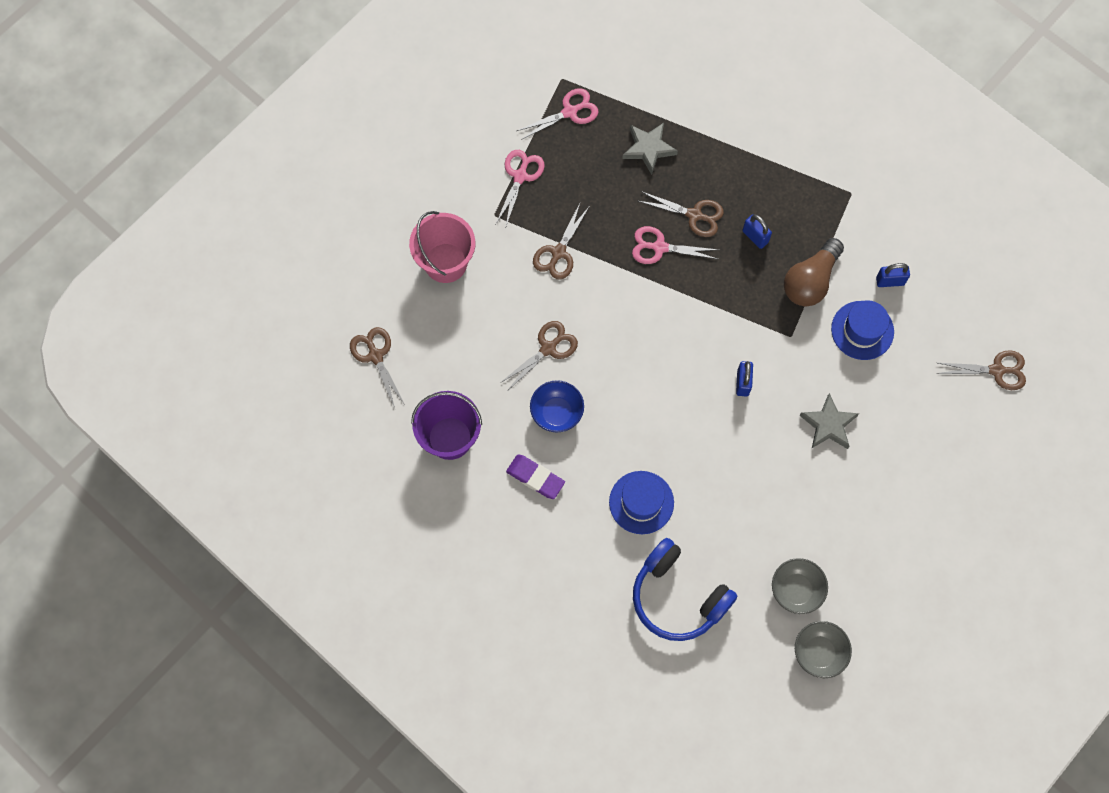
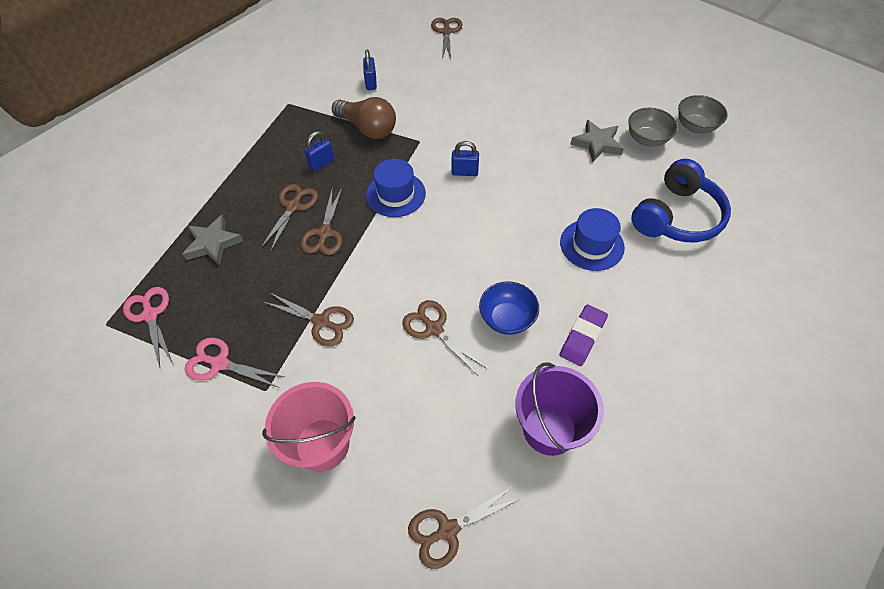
camera: 90 degrees left, 15 degrees down
(659, 247) = (324, 233): pink scissors -> brown scissors
(828, 424) = (498, 119): grey star -> grey star (597, 144)
(862, 330) = (414, 99): blue hat -> blue hat (396, 194)

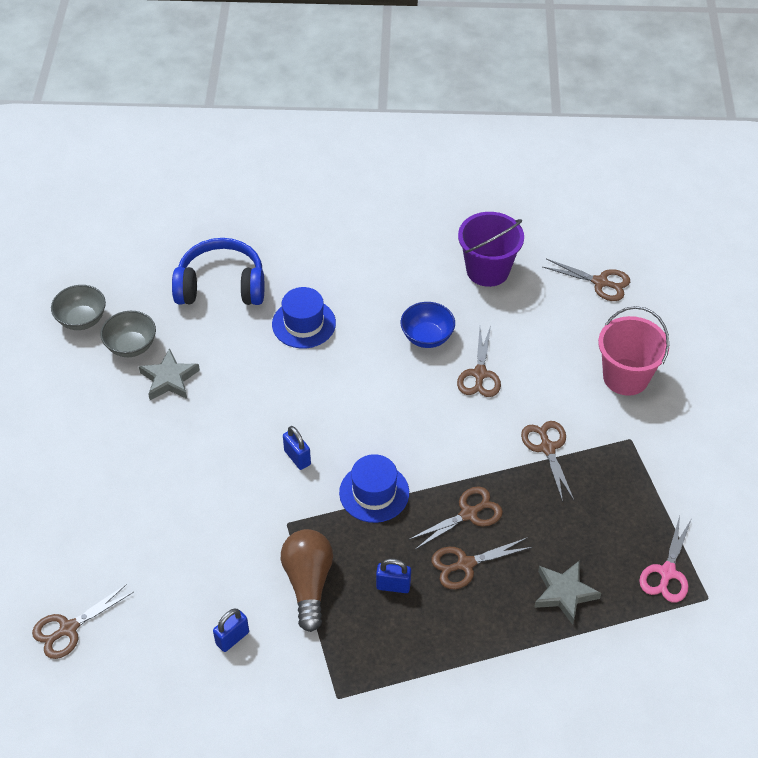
camera: 130 degrees left, 5 degrees down
(219, 363) = (646, 485): pink scissors -> none
(582, 337) = (399, 287): purple eraser -> none

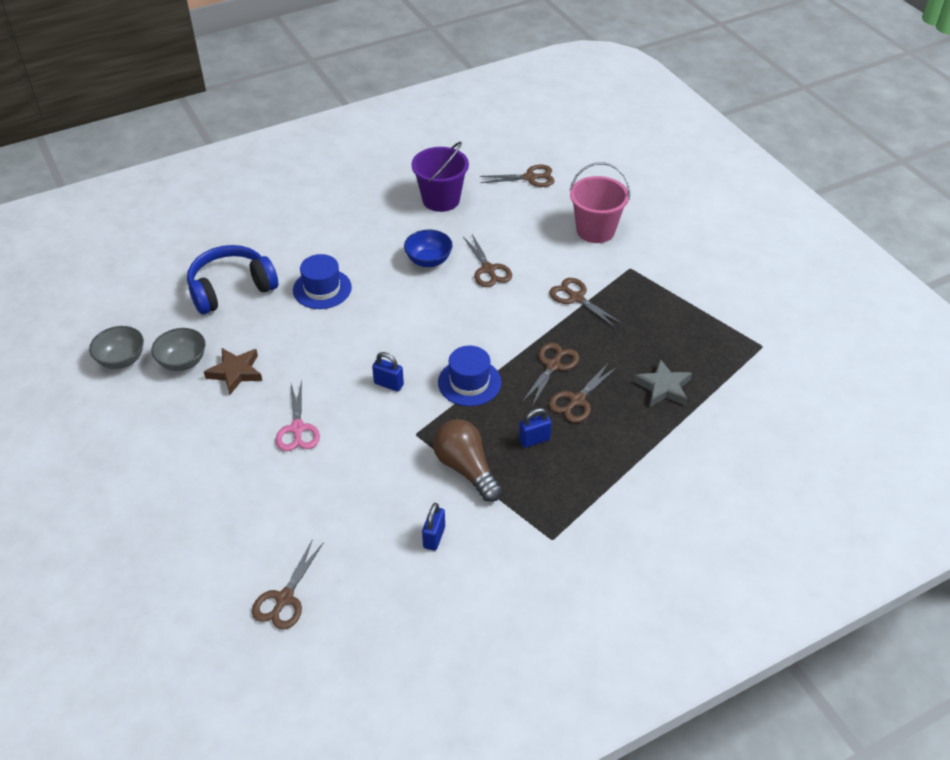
camera: 30 degrees left, 5 degrees down
(169, 379) = (235, 372): grey star -> brown star
(667, 573) = (723, 342): pink scissors -> pink scissors (297, 429)

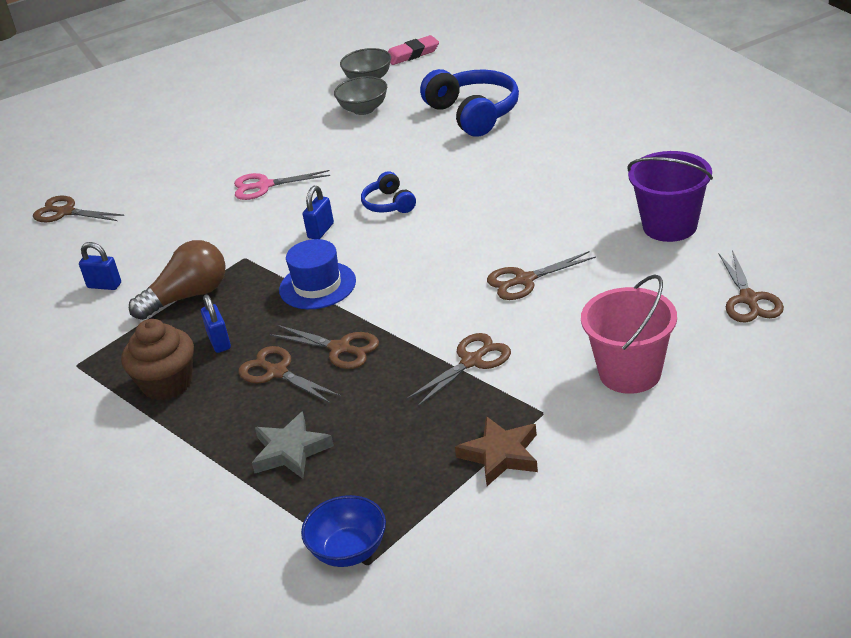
camera: 95 degrees right, 10 degrees down
(85, 328) = (412, 54): none -> pink eraser
(235, 372) = (346, 139): brown star -> brown star (500, 455)
(322, 289) = (477, 166): blue hat -> none
(361, 342) = (389, 204): none -> blue headphones
(428, 260) = (537, 231): blue bowl -> blue bowl (349, 551)
(583, 469) = (167, 383): none -> brown cupcake

